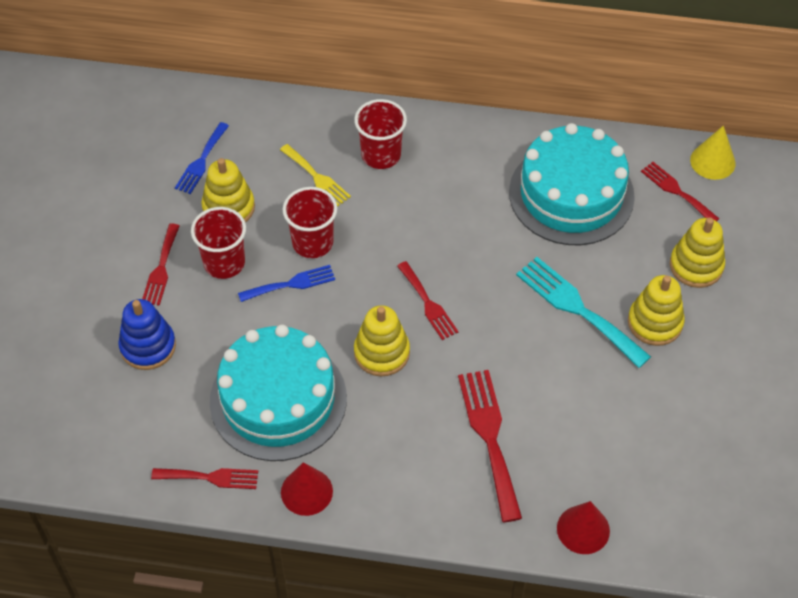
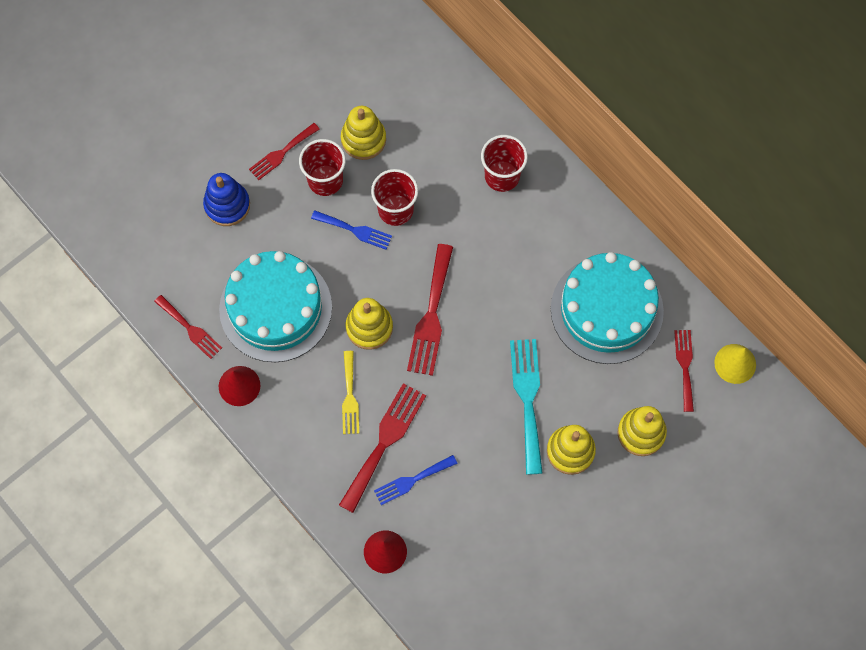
camera: 40 degrees right, 15 degrees up
(201, 161) = (376, 88): blue fork -> blue fork (412, 480)
(317, 177) = (442, 160): yellow fork -> yellow fork (350, 397)
(428, 304) = (431, 316): red fork -> red fork, size x1.63

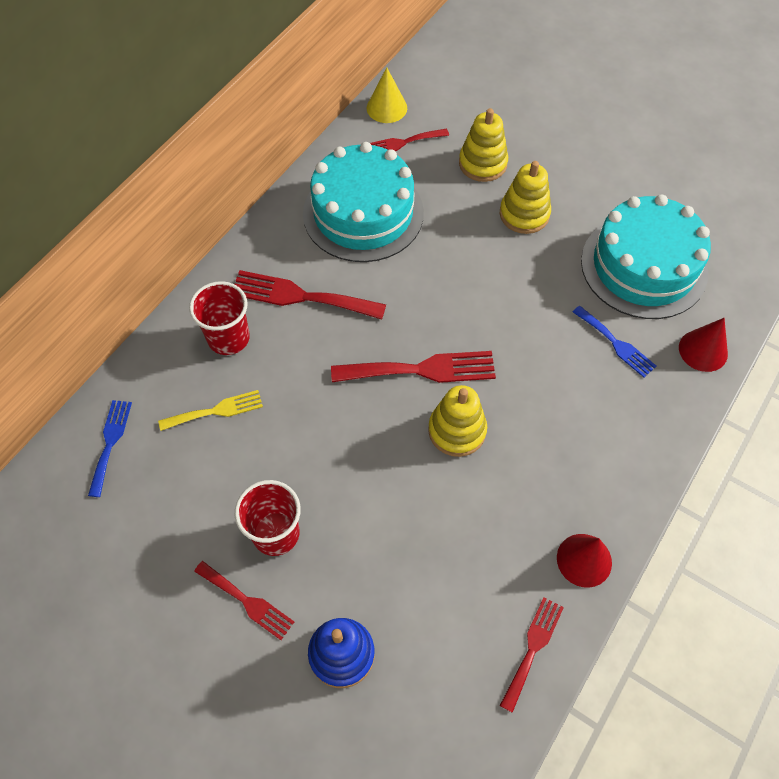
camera: 105 degrees left, 10 degrees down
(275, 308) = (468, 545): turquoise cake -> turquoise cake (644, 266)
(350, 397) = (548, 429): yellow fork -> yellow fork (216, 411)
(355, 230) = (337, 479): blue fork -> blue fork (110, 442)
(363, 139) = (208, 502): yellow stacking toy -> none
(384, 442) = (586, 380): red fork -> red fork (300, 296)
(395, 210) = (298, 440): red cup -> none
(527, 399) = (484, 260): turquoise fork -> none

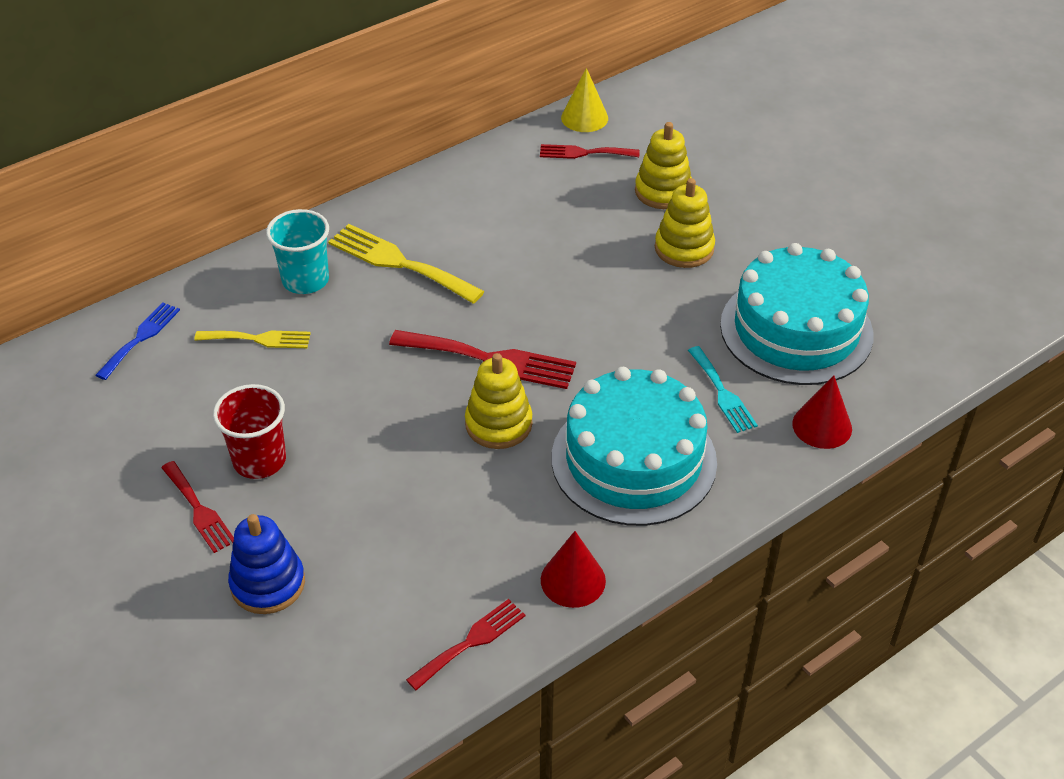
camera: 20 degrees right, 15 degrees down
(228, 338) = (305, 280): red cup -> turquoise cup
(300, 296) = (399, 263): red fork -> yellow fork
(363, 213) = (506, 205): turquoise cake -> turquoise cake (633, 460)
(616, 343) = (722, 393): blue fork -> turquoise fork

